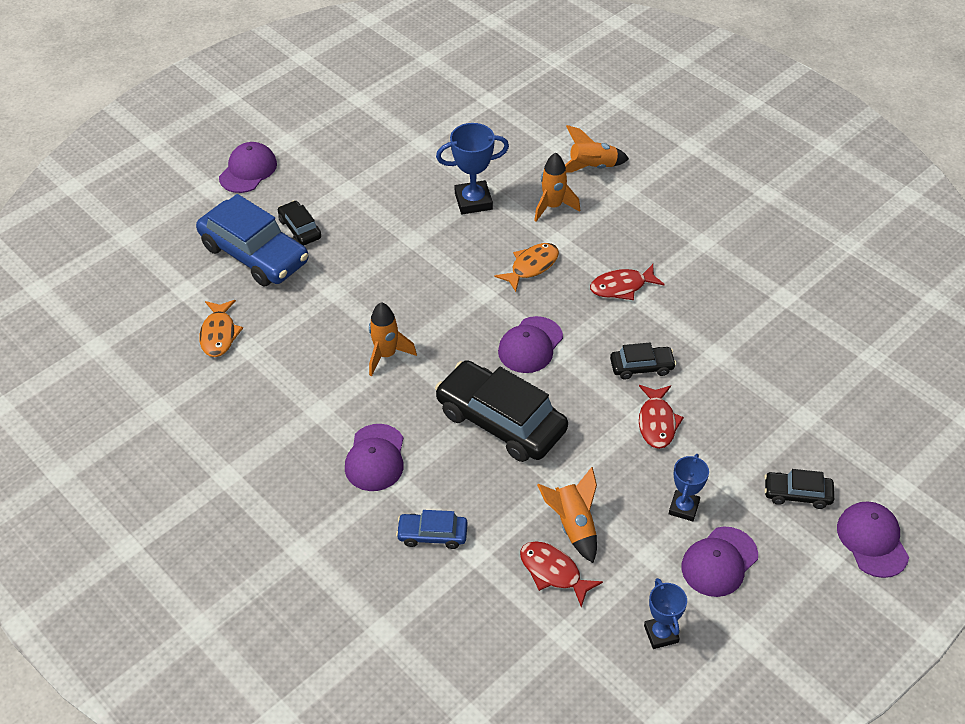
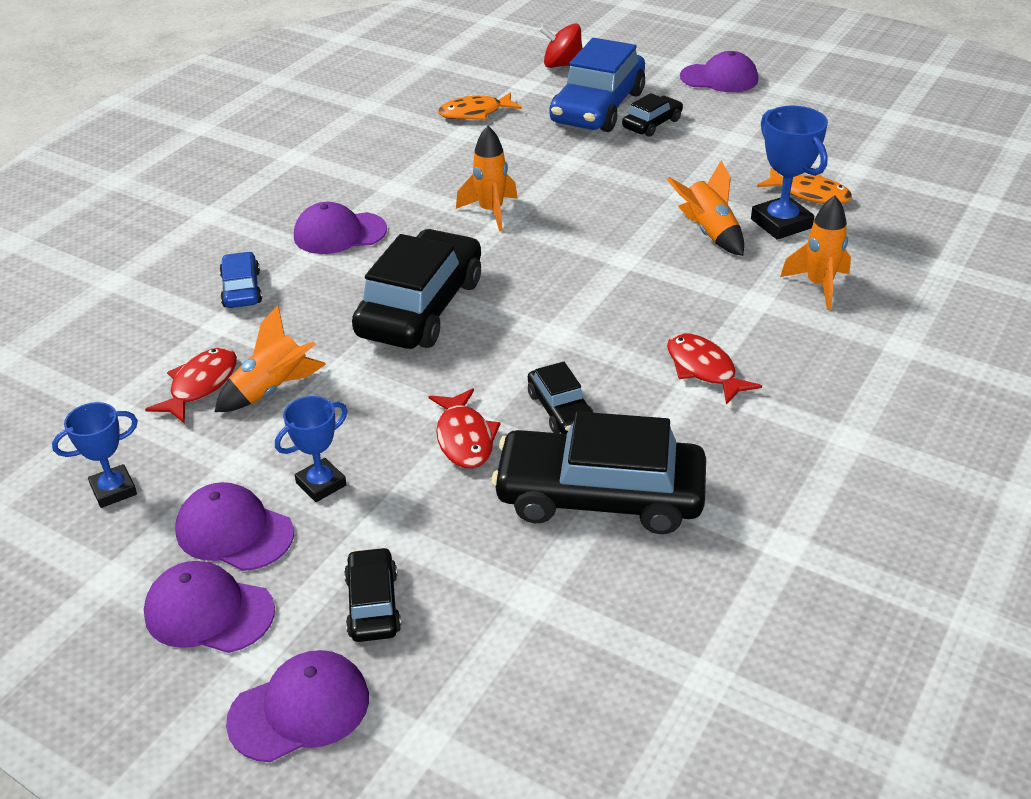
camera: 75 degrees right, 10 degrees down
(164, 258) = (562, 65): none -> red spinning top
(530, 345) = (555, 309): purple cap -> purple cap (209, 612)
(531, 266) = (694, 287): orange fish -> orange fish (809, 194)
(592, 167) = (925, 306): orange rocket -> orange rocket (708, 233)
(657, 422) = (464, 438): red fish -> red fish turned 90 degrees counterclockwise
(683, 508) = (321, 484): blue trophy -> blue trophy turned 45 degrees counterclockwise
(727, 367) = (600, 496): none -> black car

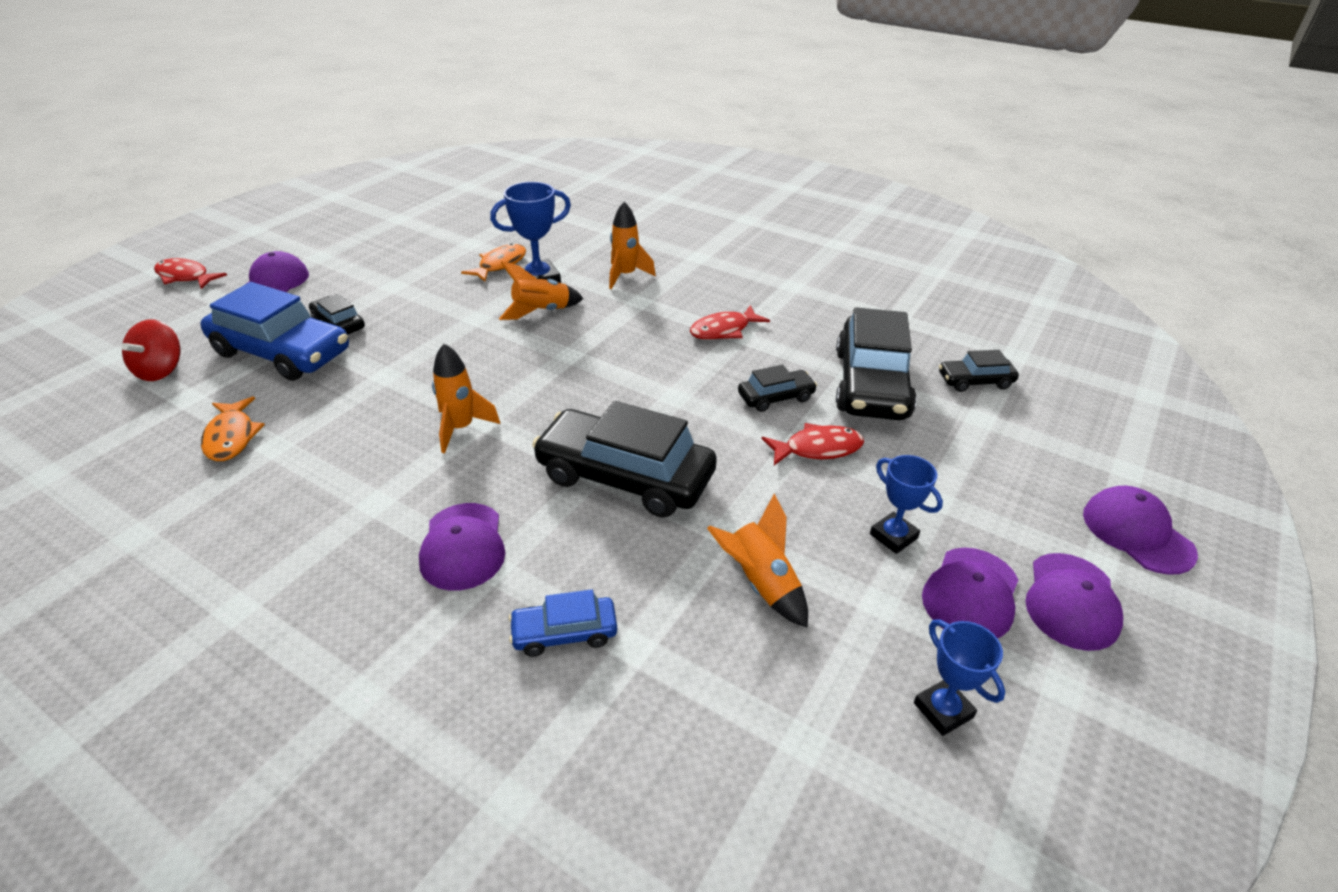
camera: 90 degrees left, 0 degrees up
(200, 385) = (755, 651): red fish -> red fish (185, 277)
(373, 604) = (1019, 497): black car -> black car (975, 381)

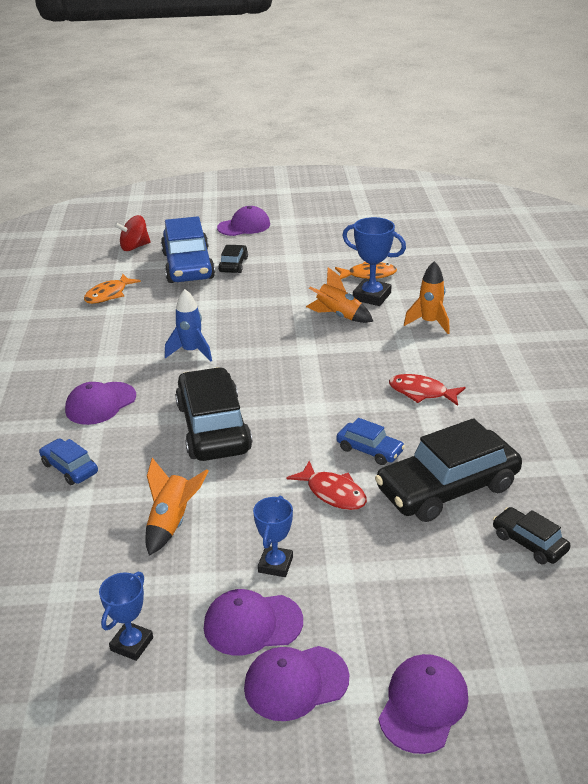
camera: 55 degrees right, 5 degrees down
(185, 277) = (214, 203): red fish -> none
(461, 428) = (191, 352): orange rocket -> blue rocket
(776, 397) = (369, 450): black car -> blue car

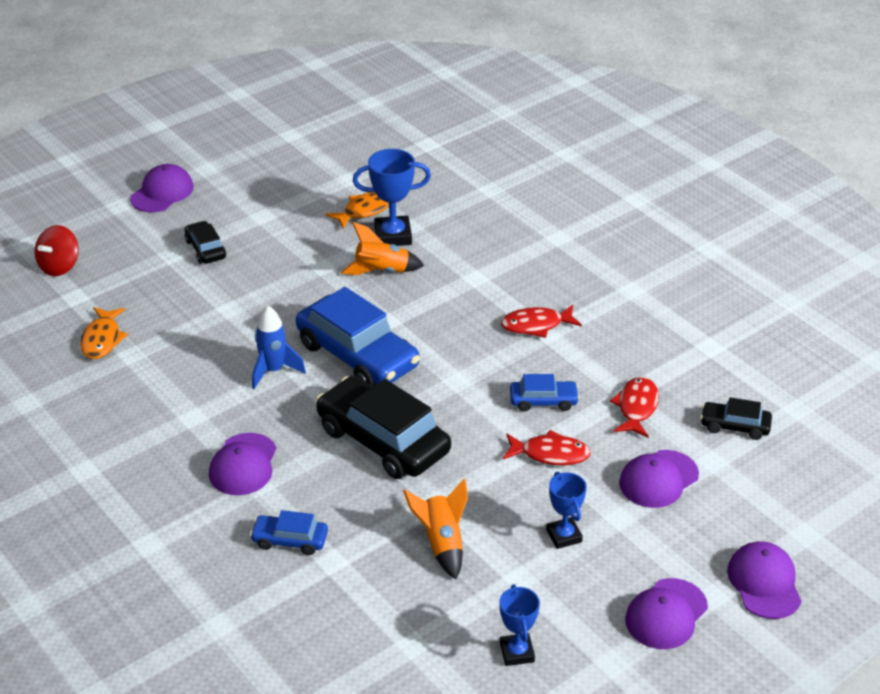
camera: 35 degrees left, 5 degrees up
(188, 266) = (153, 269): blue car -> blue car (357, 355)
(252, 624) = (593, 590): purple cap -> purple cap (658, 479)
(429, 323) = (476, 246): orange rocket -> none
(447, 488) = (636, 407): black car -> red fish

